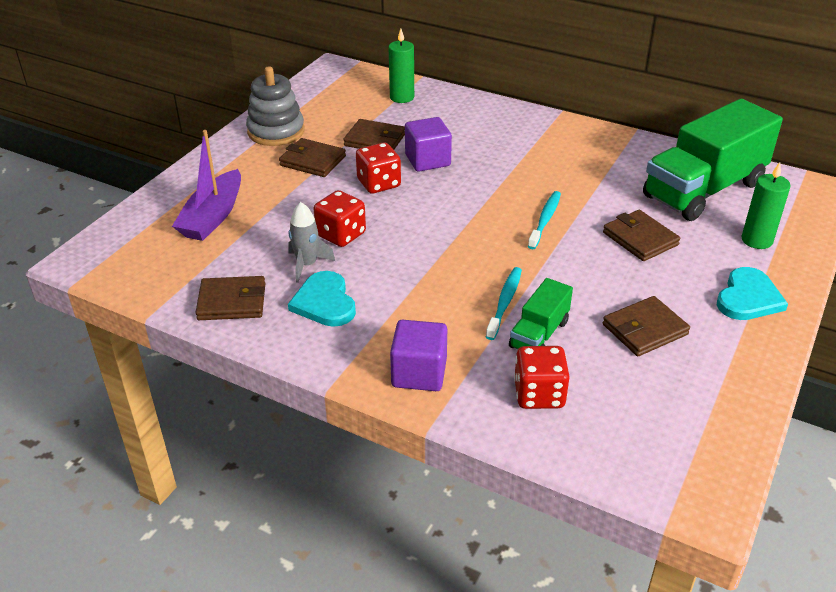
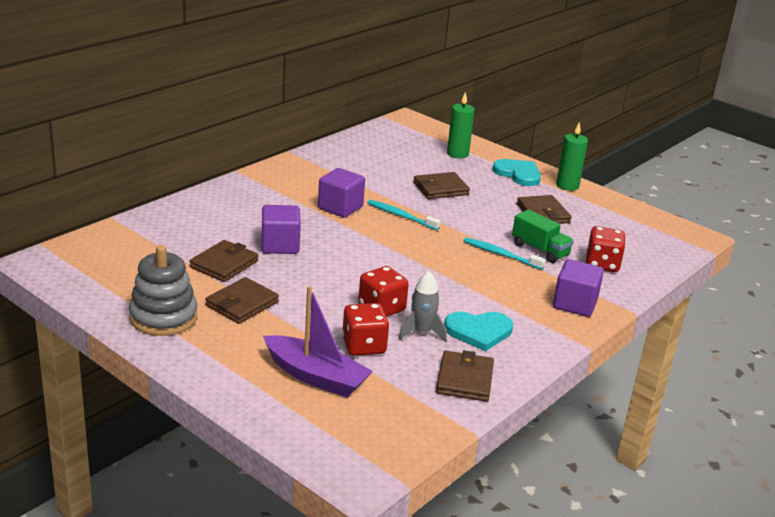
camera: 80 degrees left, 10 degrees down
(379, 183) = (306, 276): red dice -> red dice (364, 346)
(402, 97) = (148, 235): green candle -> green candle (567, 185)
(532, 180) = (340, 208): none -> purple cube
(704, 190) = (389, 152): green truck -> none

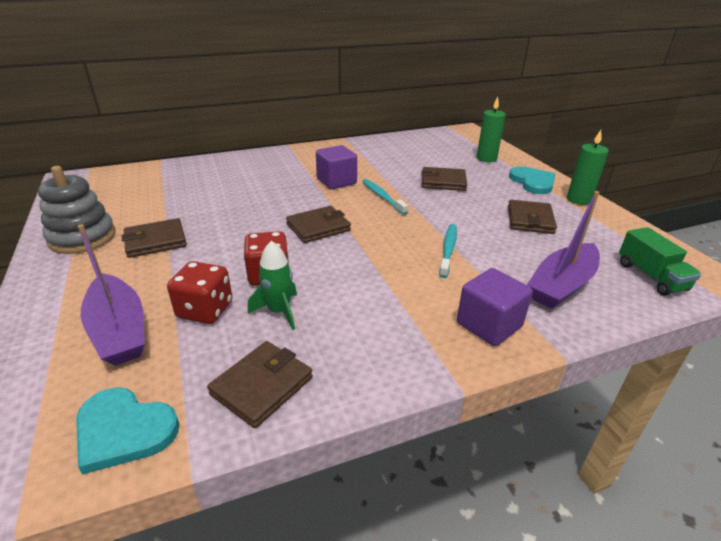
camera: 30 degrees right, 5 degrees up
(224, 264) = (188, 206): brown wallet -> brown wallet (318, 227)
(280, 245) = (251, 200): purple cube -> none
(421, 332) = (279, 311): grey rocket -> green rocket
(479, 331) = (341, 328): turquoise heart -> turquoise heart (124, 430)
(501, 254) = (448, 250): turquoise toothbrush -> turquoise toothbrush turned 45 degrees clockwise
(540, 250) = (496, 254): green truck -> green truck (651, 276)
(602, 264) = (562, 285): red dice -> purple boat

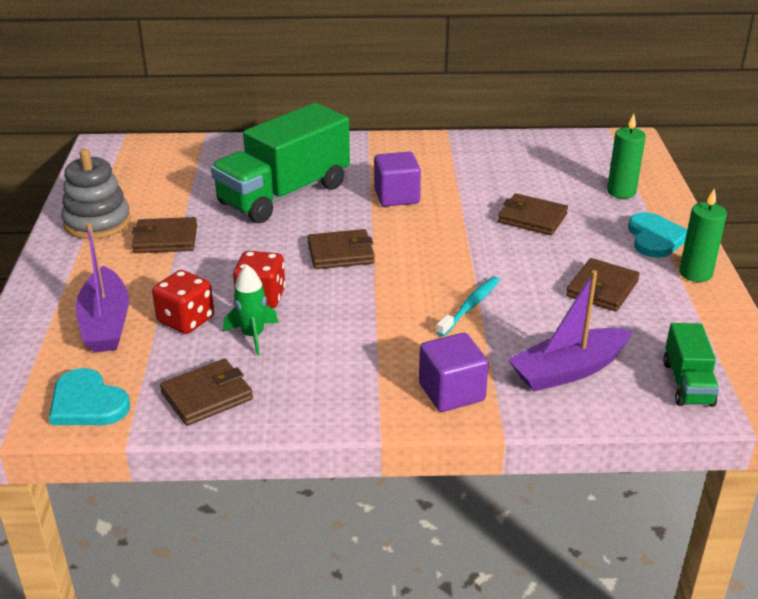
camera: 20 degrees right, 0 degrees up
(247, 192) = (284, 194): none -> green truck
(382, 197) = (439, 227): turquoise toothbrush -> none

